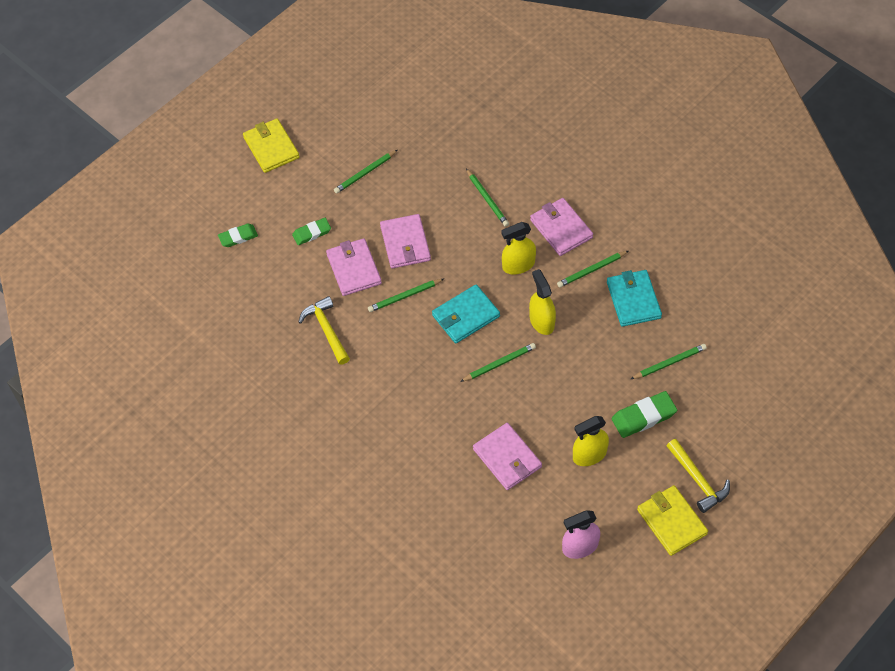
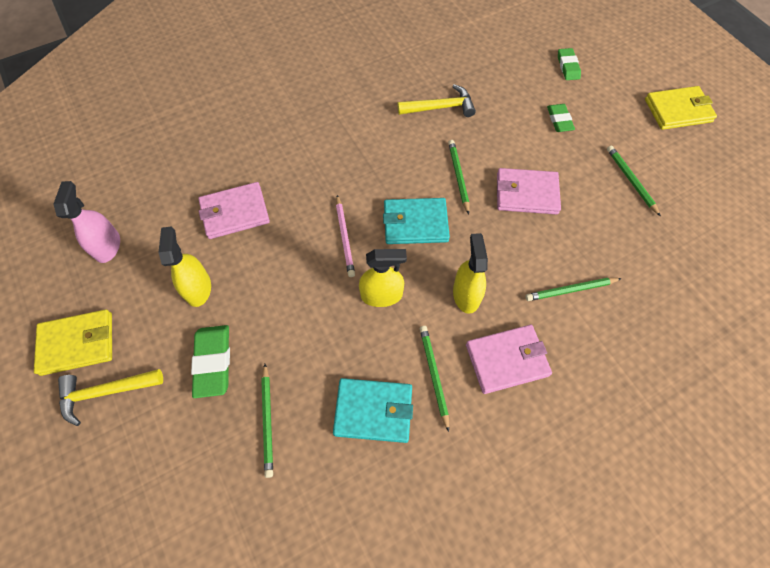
camera: 105 degrees right, 5 degrees up
(353, 269) = (505, 143): pink wallet -> none
(465, 316) = (415, 223): turquoise wallet -> turquoise wallet turned 75 degrees counterclockwise
(499, 364) = (344, 237): green pencil -> pink pencil

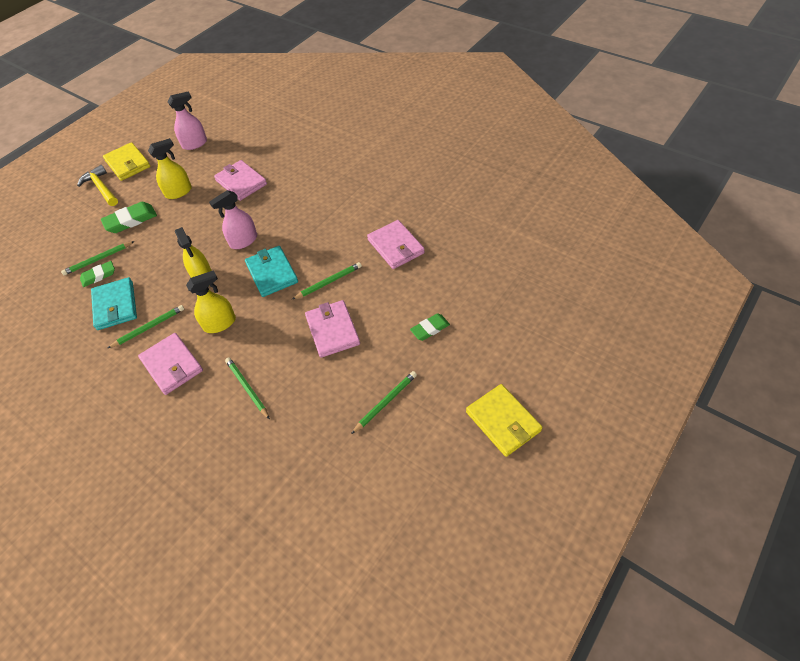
camera: 70 degrees right, 10 degrees down
(344, 237) = (243, 241): pink pencil -> pink spray bottle
(440, 107) = (396, 246): yellow hammer -> pink wallet
(568, 66) = (504, 315): green eraser -> green eraser (98, 276)

